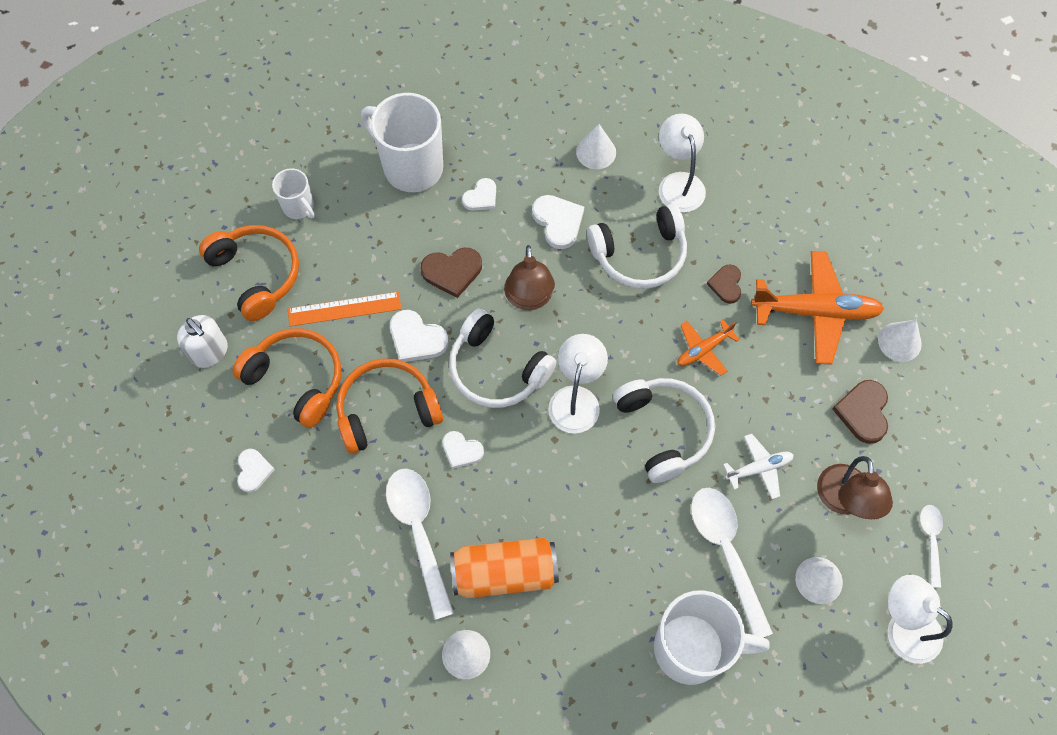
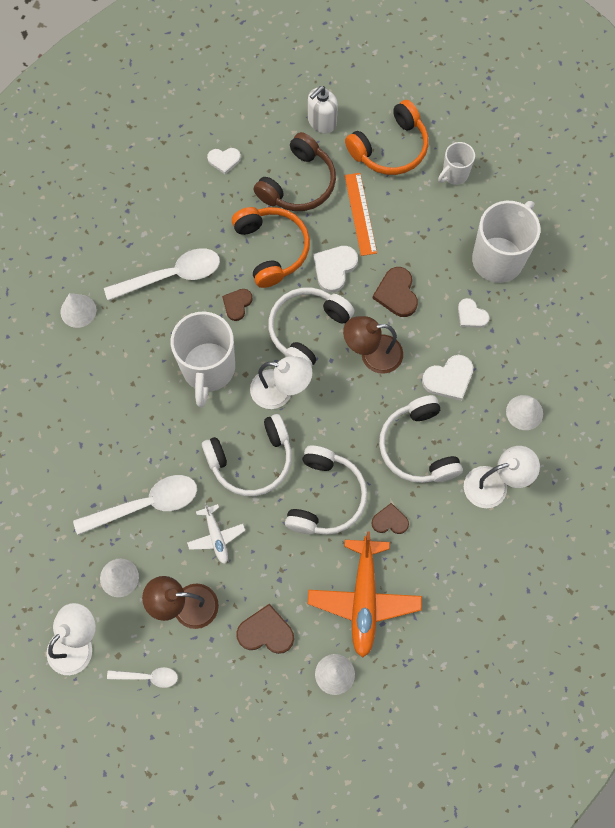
camera: 90 degrees right, 5 degrees up
(297, 379) = (298, 184): orange headphones -> brown headphones
(461, 450) = (237, 304): white heart -> brown heart
(504, 573) = (137, 337): orange can -> none
(692, 649) = (71, 473): white mug -> white mug (208, 369)
(703, 350) = (325, 497): orange plane -> white headphones

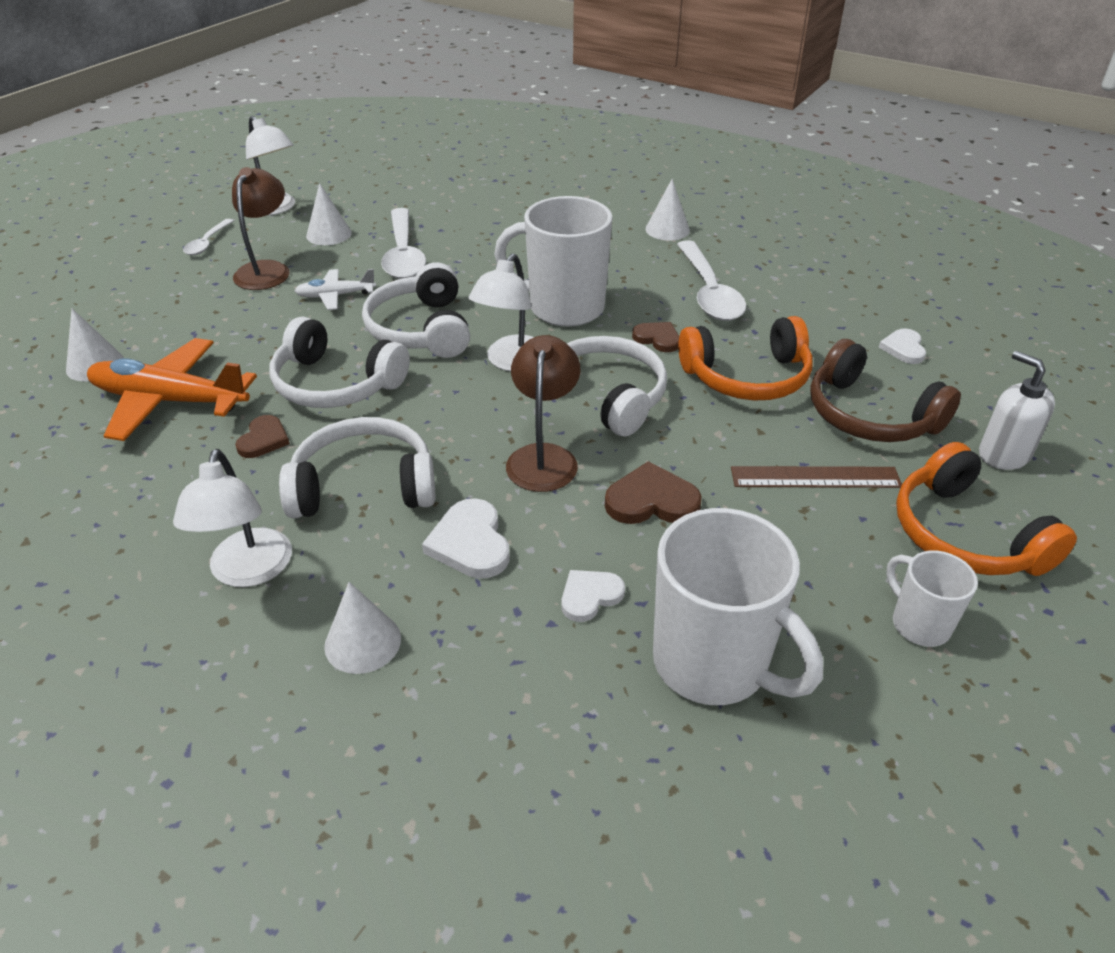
camera: 100 degrees right, 30 degrees down
(266, 632) = (192, 319): brown heart -> none
(334, 268) = (708, 435): white heart -> none
(360, 214) = (815, 477): orange ruler -> brown ruler

